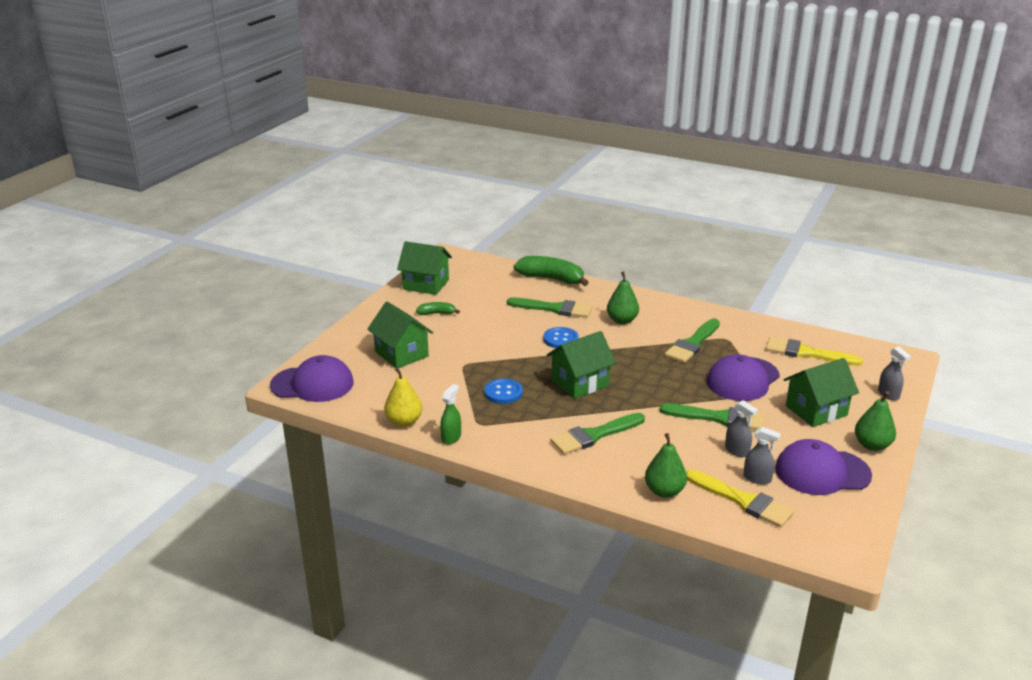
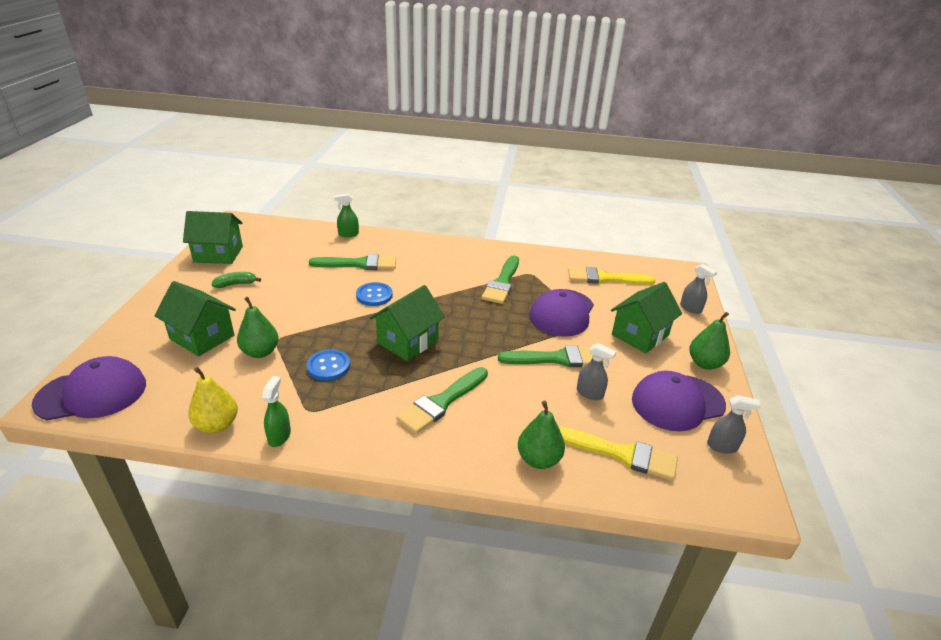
camera: 20 degrees left, 5 degrees up
(551, 279) = (348, 234): green banana -> green spray bottle
(622, 320) = (428, 268): green pear -> green pear (260, 352)
(757, 478) = (623, 423): grey spray bottle -> grey spray bottle (722, 446)

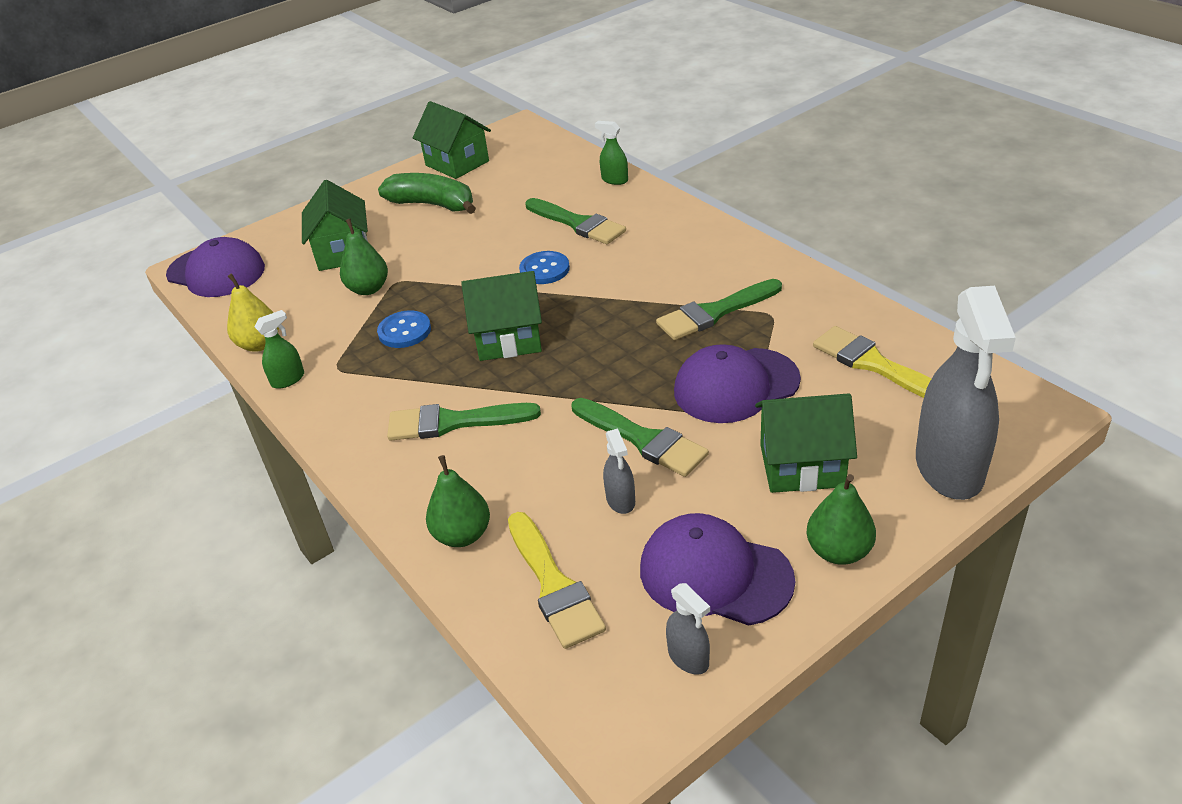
camera: 50 degrees right, 5 degrees up
(236, 284) = (433, 204): green banana -> green banana, size x1.95
(690, 308) = (949, 468): grey spray bottle -> grey spray bottle, size x2.29

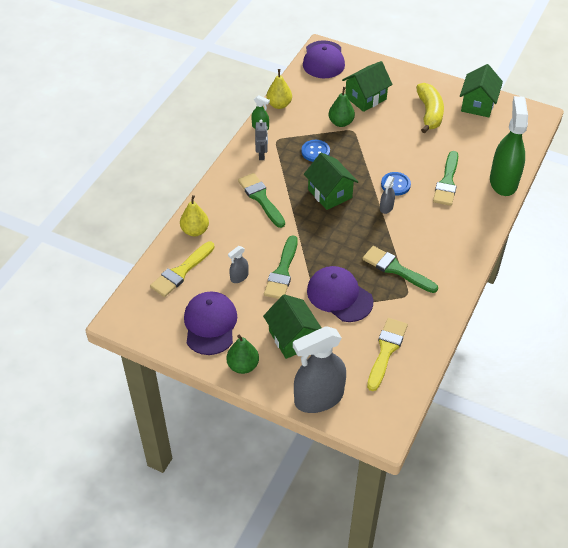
camera: 60 degrees right, 10 degrees up
(353, 394) = (262, 155): none -> grey robot
(433, 204) = (429, 113): green banana -> yellow banana
(462, 535) = (195, 231): green pear -> yellow pear
(614, 180) = (503, 182): green spray bottle -> green spray bottle, size x2.29
(688, 658) = (162, 329): grey spray bottle -> grey spray bottle (386, 207)

